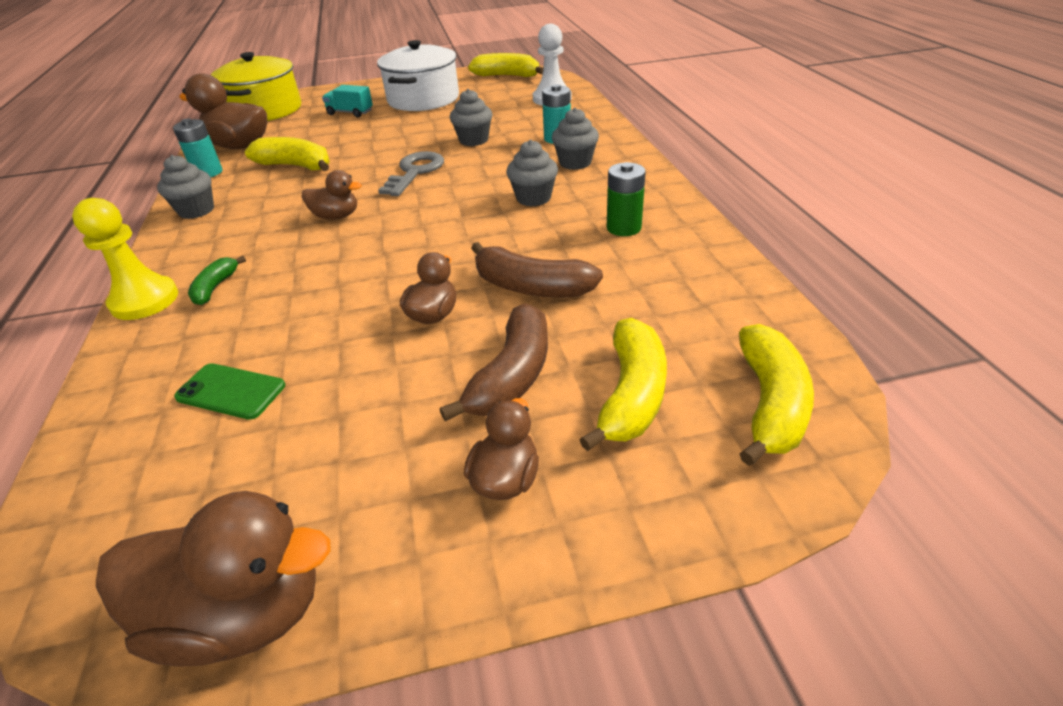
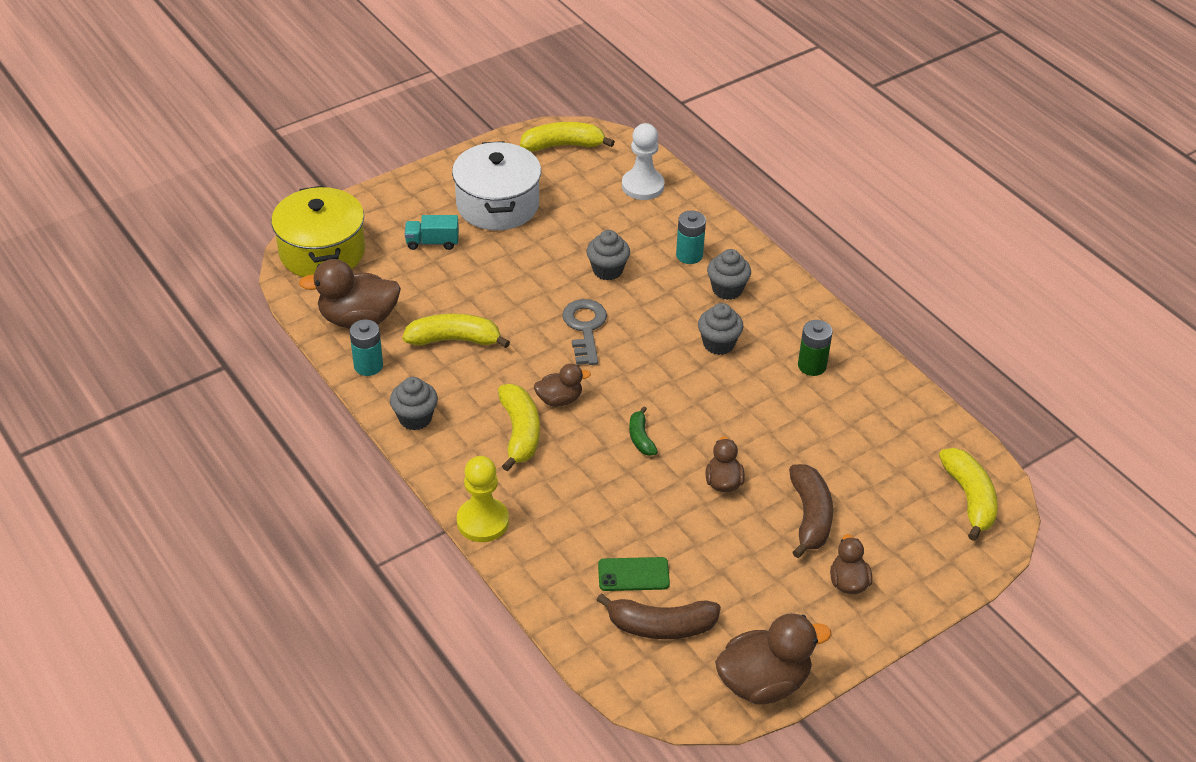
camera: 25 degrees left, 5 degrees up
(215, 287) = (529, 496): green banana -> green banana (641, 438)
(531, 287) = (777, 441): brown banana -> brown banana (660, 626)
(631, 395) = (889, 512): yellow banana -> yellow banana (520, 433)

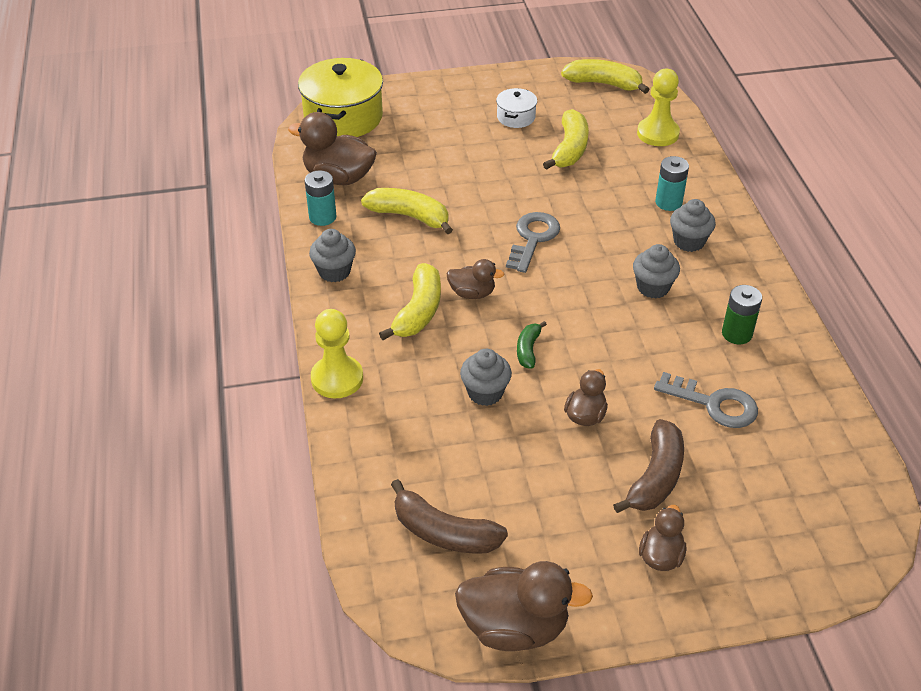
camera: 25 degrees right, 0 degrees up
(432, 242) = (440, 133): turquoise truck -> none
(497, 205) = (516, 117): white pot -> white pot, size x0.49
(607, 270) = (583, 195): grey cupcake -> grey cupcake (485, 393)
(633, 574) = (446, 473): green phone -> none
(642, 186) = (657, 133): white pawn -> yellow pawn
(825, 436) = (714, 404): none -> grey key
(969, 499) = (841, 515): yellow banana -> yellow banana (570, 149)

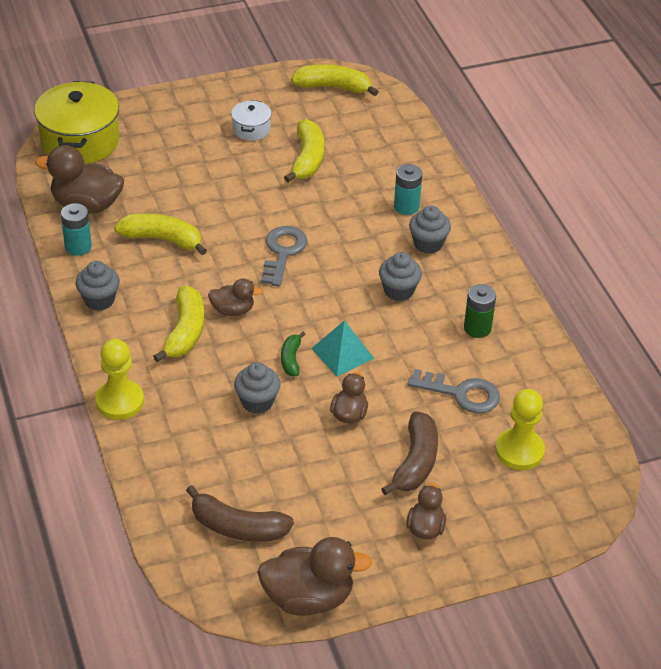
camera: 10 degrees left, 0 degrees up
(585, 348) = (342, 353): none -> turquoise pyramid
(657, 133) = (390, 137): yellow pawn -> yellow pawn (519, 451)

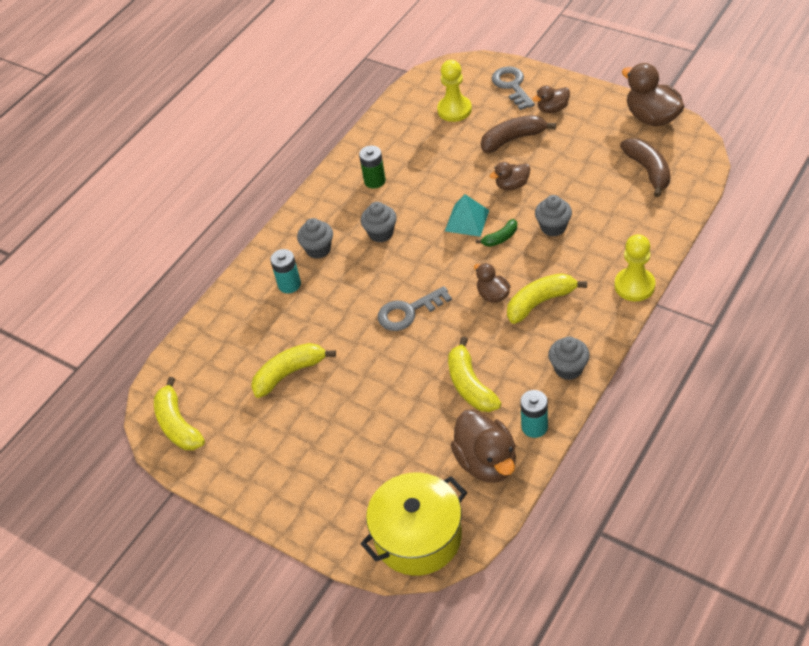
camera: 120 degrees left, 5 degrees up
(251, 129) = (286, 435): white pot -> none
(461, 393) = (438, 154): grey key -> grey key (512, 86)

